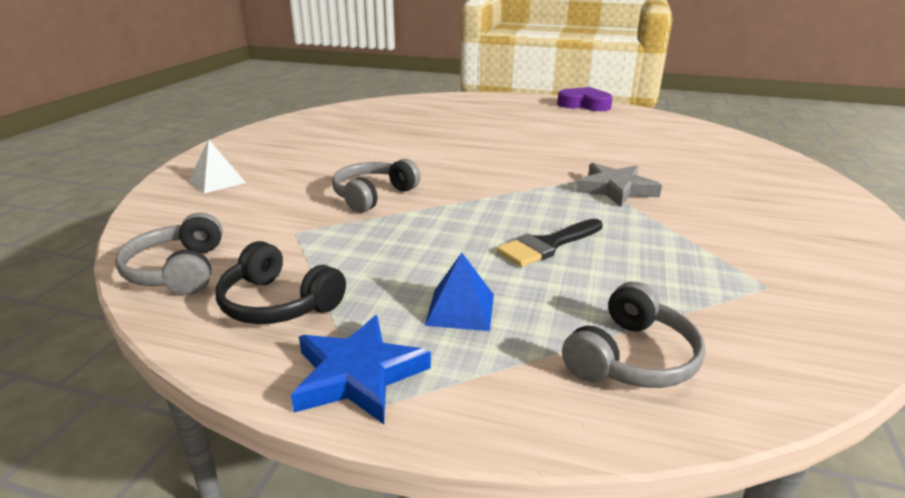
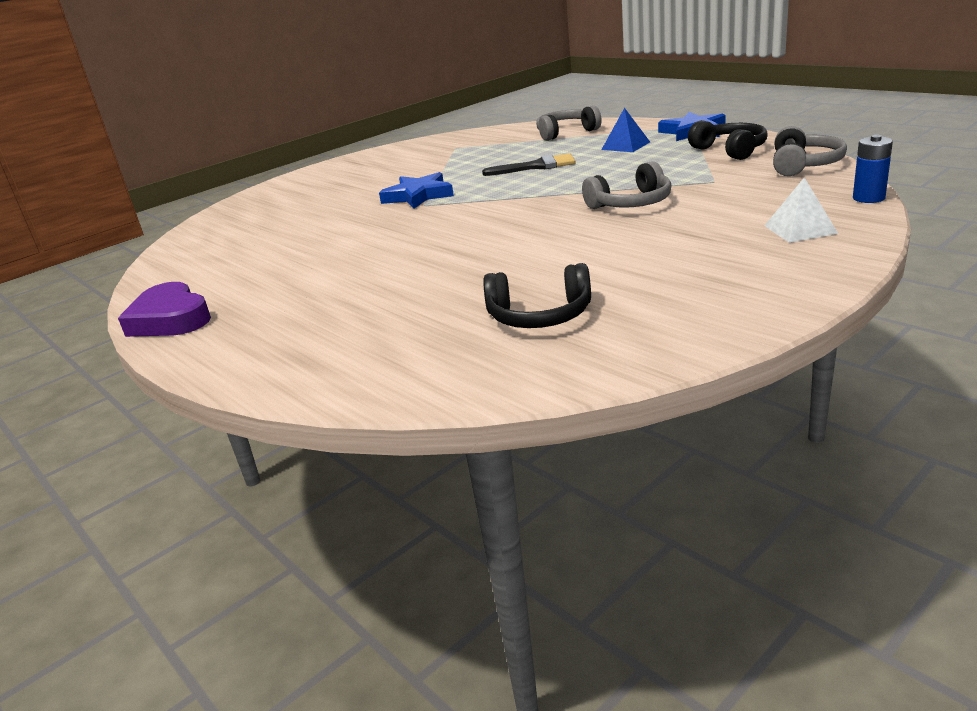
camera: 145 degrees left, 0 degrees up
(137, 218) = (868, 198): none -> blue battery
(376, 122) = (539, 316): none -> black headphones
(615, 189) = (418, 196): grey star -> blue star

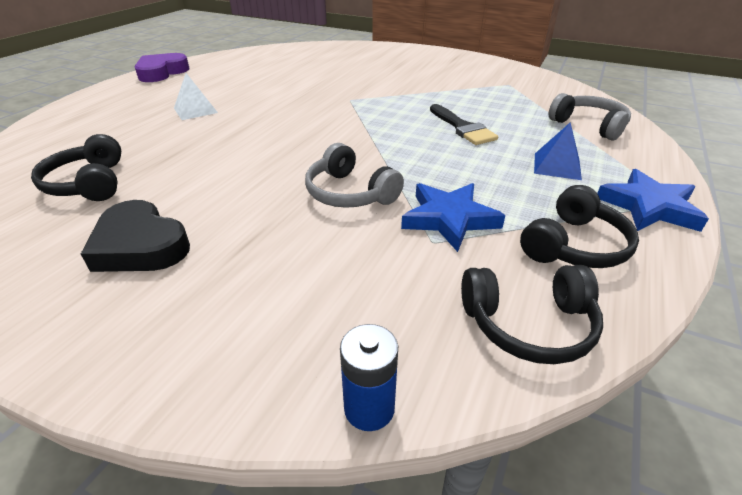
camera: 65 degrees right, 10 degrees up
(418, 196) = (372, 94): blue star -> blue star (449, 219)
(683, 273) = (140, 245): none -> black heart
(800, 229) = (243, 328): white pyramid -> white pyramid (195, 110)
(804, 165) = (528, 324): grey headphones -> black headphones

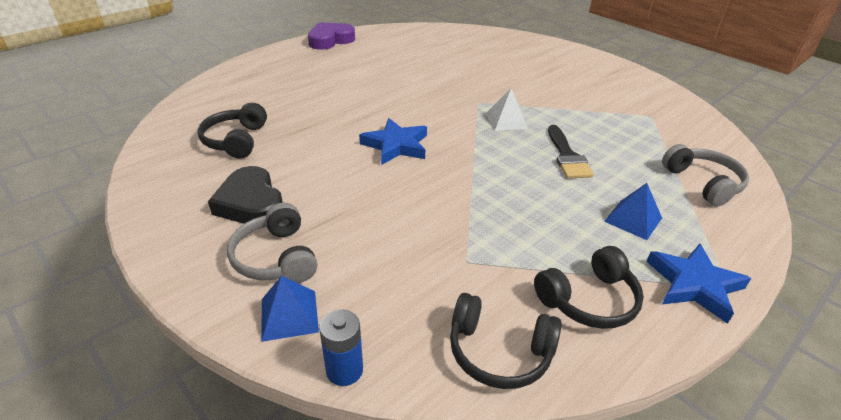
camera: 20 degrees right, 0 degrees up
(195, 110) = (340, 87): white pyramid -> white pyramid (506, 120)
(258, 362) = (289, 315): none -> blue pyramid
(350, 193) = (424, 199): grey headphones -> grey headphones (276, 257)
(449, 219) = (494, 245): blue star -> blue star (396, 145)

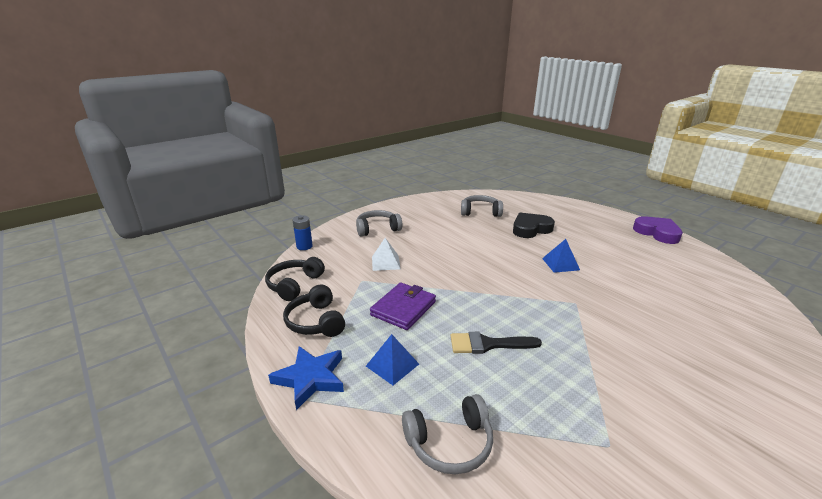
camera: 95 degrees right, 10 degrees down
(236, 140) = (480, 212): black headphones -> grey headphones
(250, 203) = (420, 220): black heart -> black heart (530, 229)
(289, 315) = (340, 234): blue pyramid -> blue pyramid (560, 264)
(396, 145) = (487, 261): blue star -> none
(506, 120) = (545, 316): white pyramid -> white pyramid (385, 262)
(526, 215) = (403, 308): none -> purple wallet

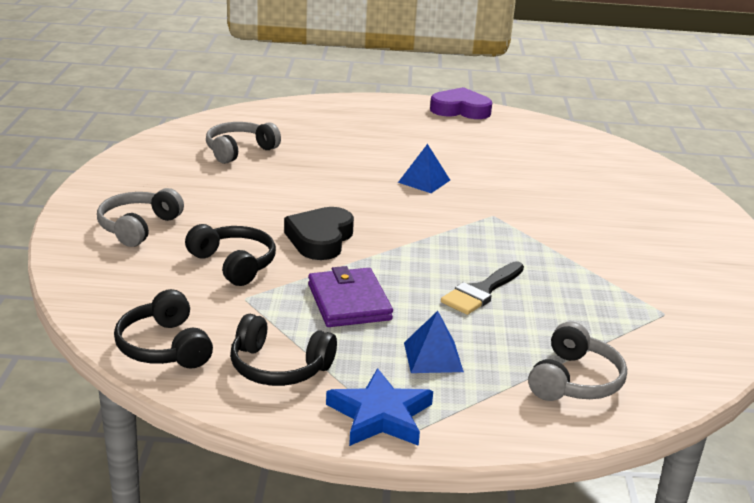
camera: 50 degrees left, 0 degrees up
(304, 246) = (72, 297): blue battery -> none
(385, 262) = (234, 264): white pyramid -> black headphones
(530, 229) = (334, 151): black heart -> black heart (320, 239)

